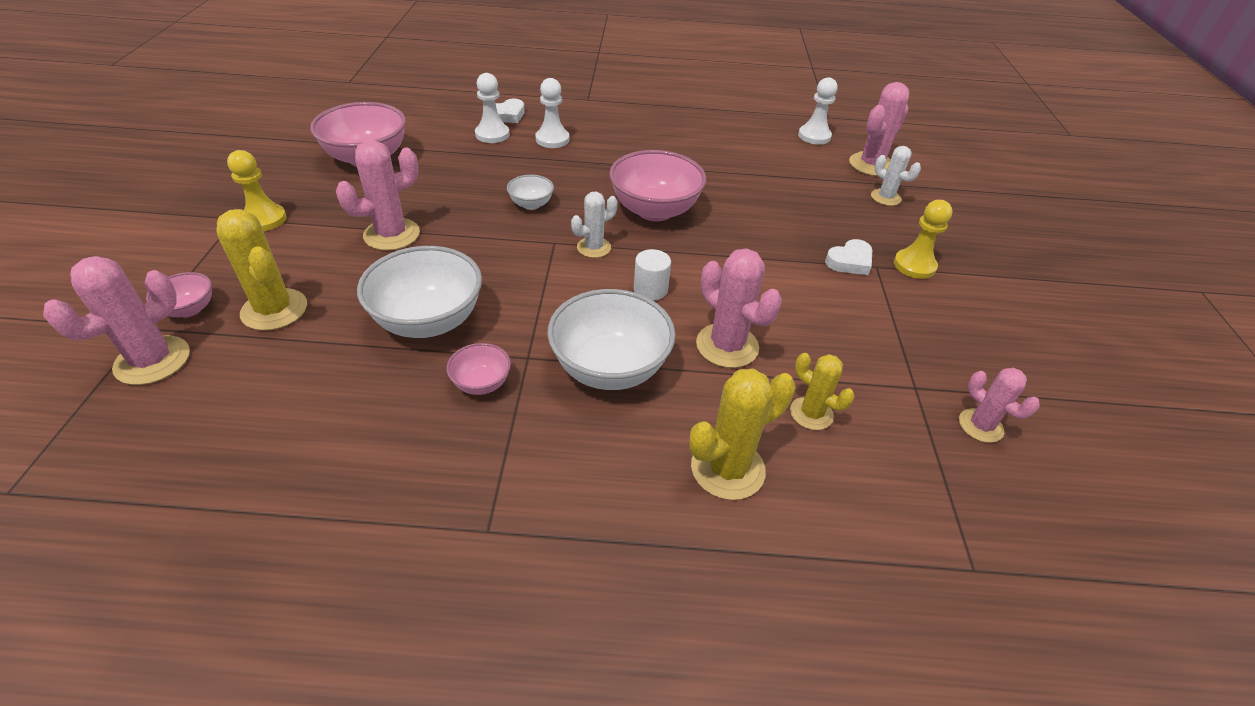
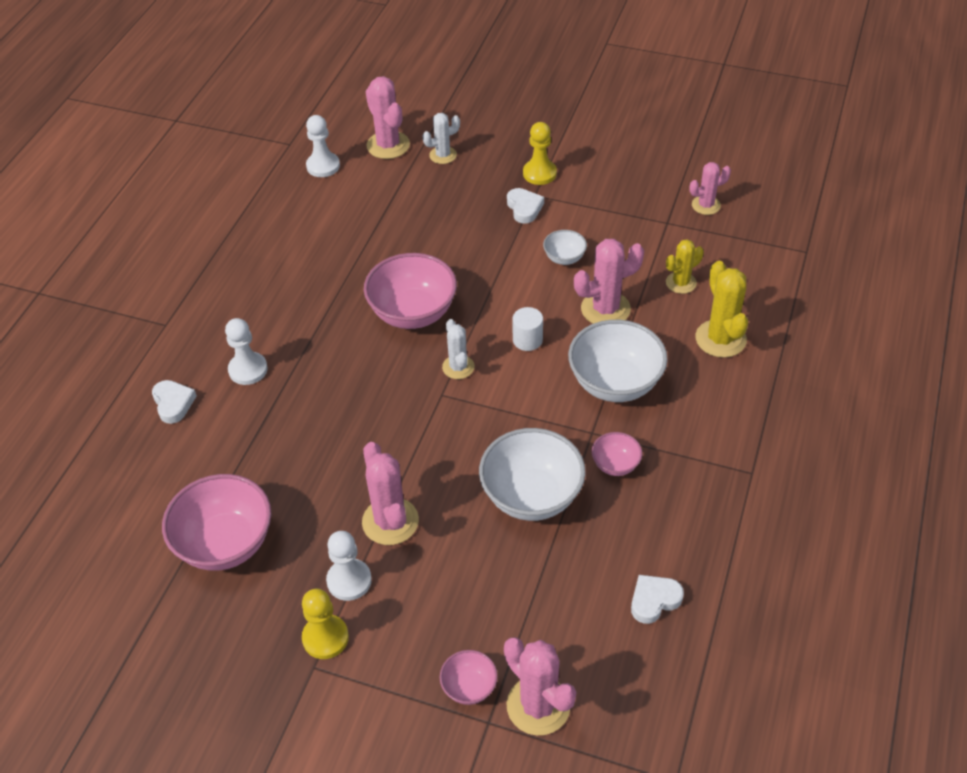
camera: 70 degrees left, 5 degrees up
(274, 310) = (487, 615): yellow cactus -> none
(275, 442) = (654, 600): none -> white heart
(492, 134) = (215, 422): white pawn -> white pawn (349, 581)
(531, 204) = (372, 404): white bowl -> white bowl (564, 258)

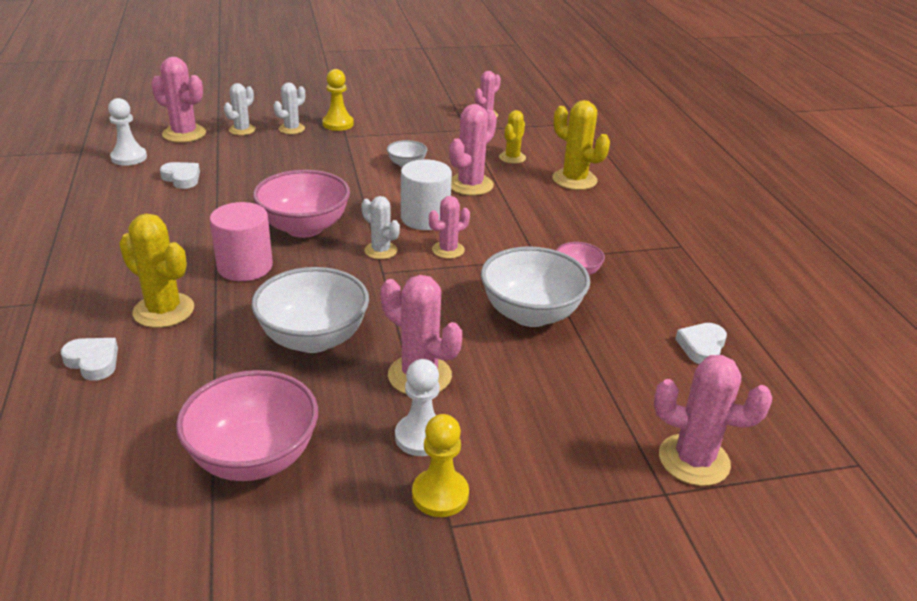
camera: 35 degrees left, 15 degrees down
(248, 370) = (164, 310): white pawn -> yellow cactus
(335, 343) = (245, 266): none -> pink cylinder
(469, 687) = (620, 473): pink bowl -> none
(490, 168) = (291, 129): none -> white cactus
(518, 389) = (448, 250): none -> pink cactus
(524, 208) = (344, 145): white heart -> white heart (182, 178)
(527, 340) = (425, 218): white cylinder -> white cylinder, size x1.68
(615, 383) = (523, 224): white bowl -> white bowl (313, 339)

